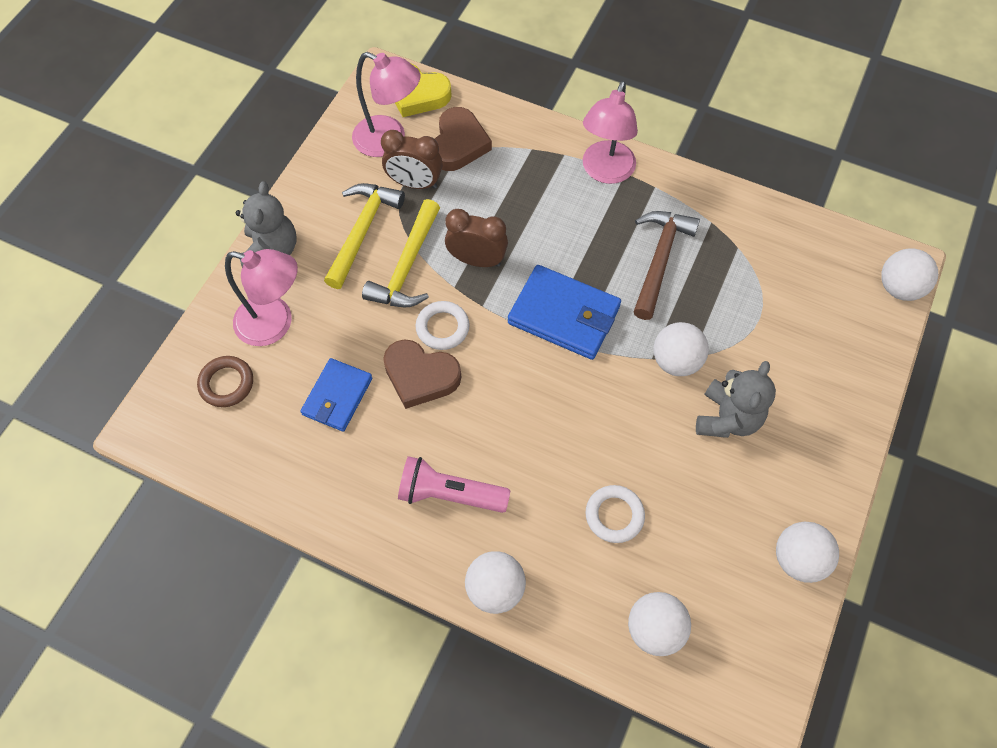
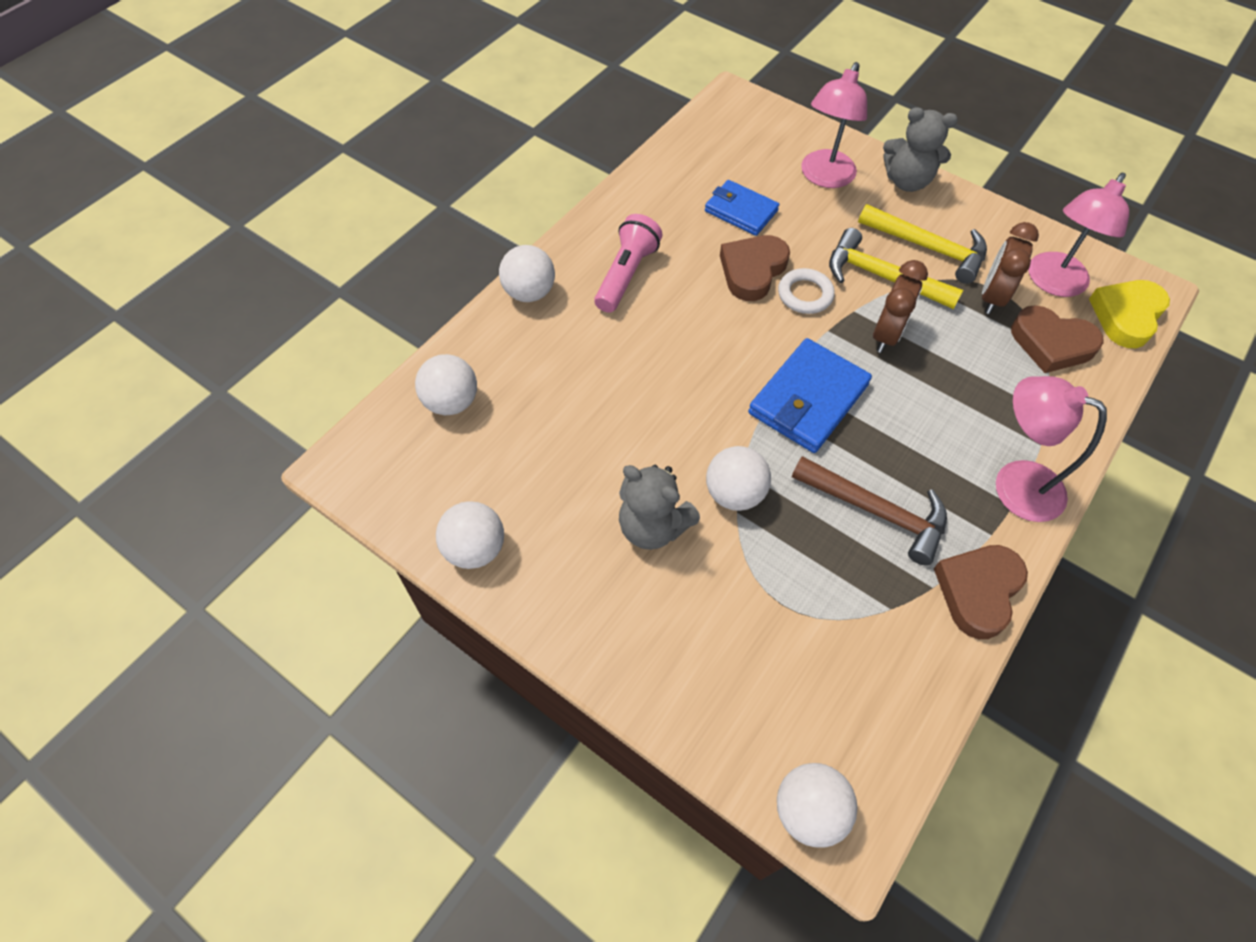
camera: 100 degrees right, 5 degrees down
(226, 383) = (766, 143): brown ring -> none
(614, 515) = (570, 395): white ring -> none
(704, 195) = (978, 591): none -> brown heart

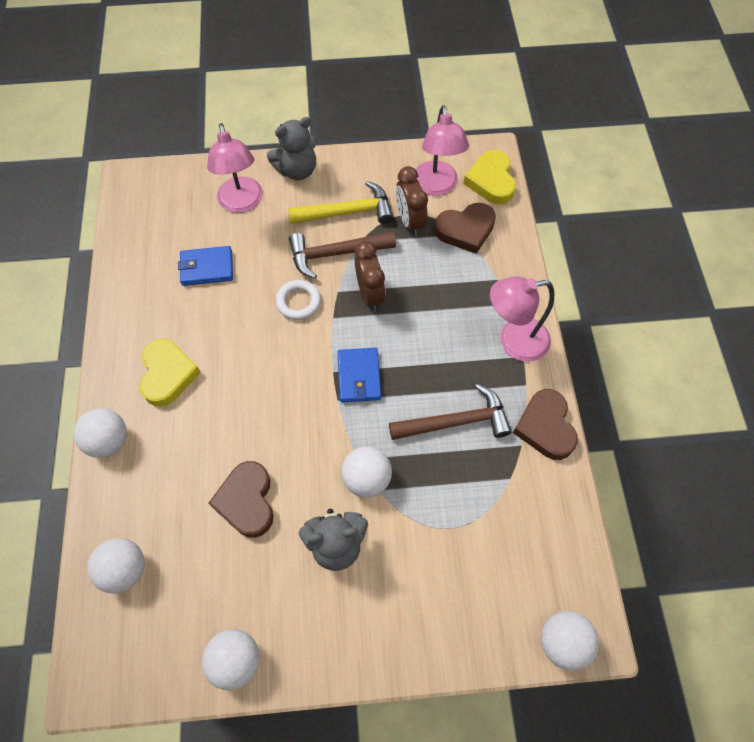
camera: 40 degrees left, 5 degrees up
(626, 274) = (168, 374): pink flashlight -> yellow heart
(752, 270) = (251, 308): brown heart -> brown heart (247, 501)
(808, 399) = (359, 376): blue wallet -> blue wallet, size x0.66
(881, 277) = (335, 254): yellow hammer -> brown hammer

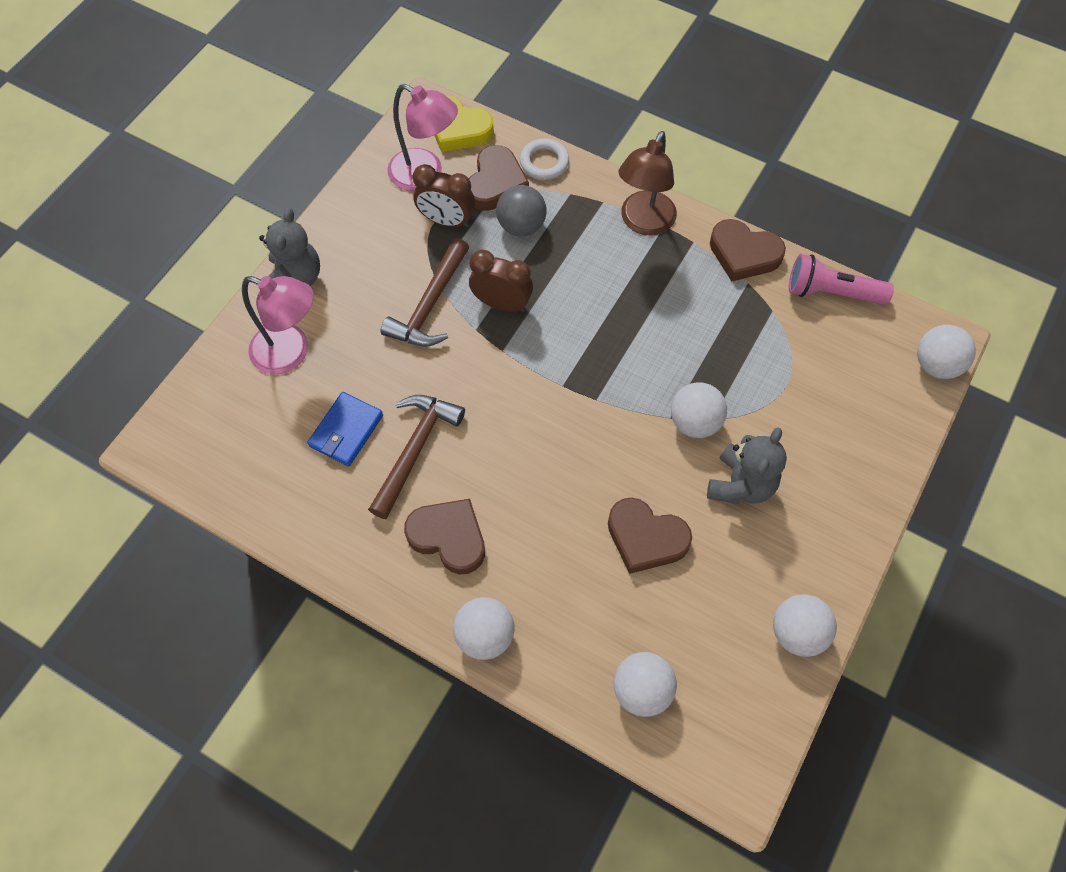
camera: 55 degrees left, 0 degrees up
(168, 374) = (449, 537): yellow heart -> brown heart
(298, 302) = (459, 370): white ring -> white ring (544, 162)
(347, 212) = (388, 265): yellow hammer -> none
(359, 376) = (584, 366): blue wallet -> none
(443, 267) = (521, 226): none -> grey ball
(456, 421) = (689, 317): brown hammer -> brown hammer (415, 449)
(513, 341) = (643, 223): pink lamp -> brown lamp
(564, 514) = (831, 292): none -> pink flashlight

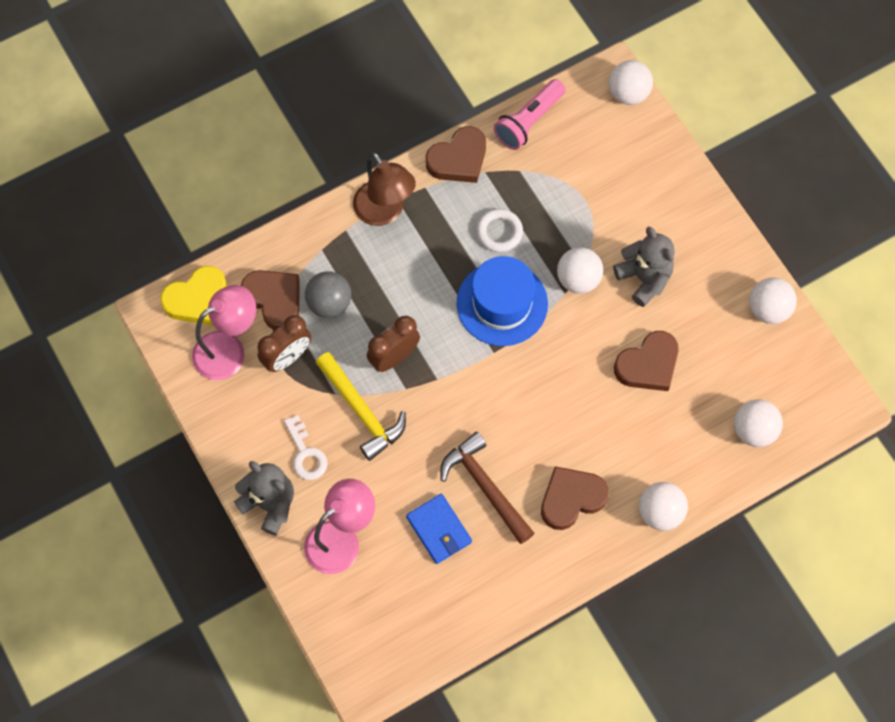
camera: 60 degrees left, 5 degrees up
(360, 282) = (306, 454): none -> white key
(430, 305) = (362, 411): brown hammer -> yellow hammer
(544, 162) = (277, 252): white ring -> white ring (499, 232)
(619, 367) = (502, 303): none -> blue hat

